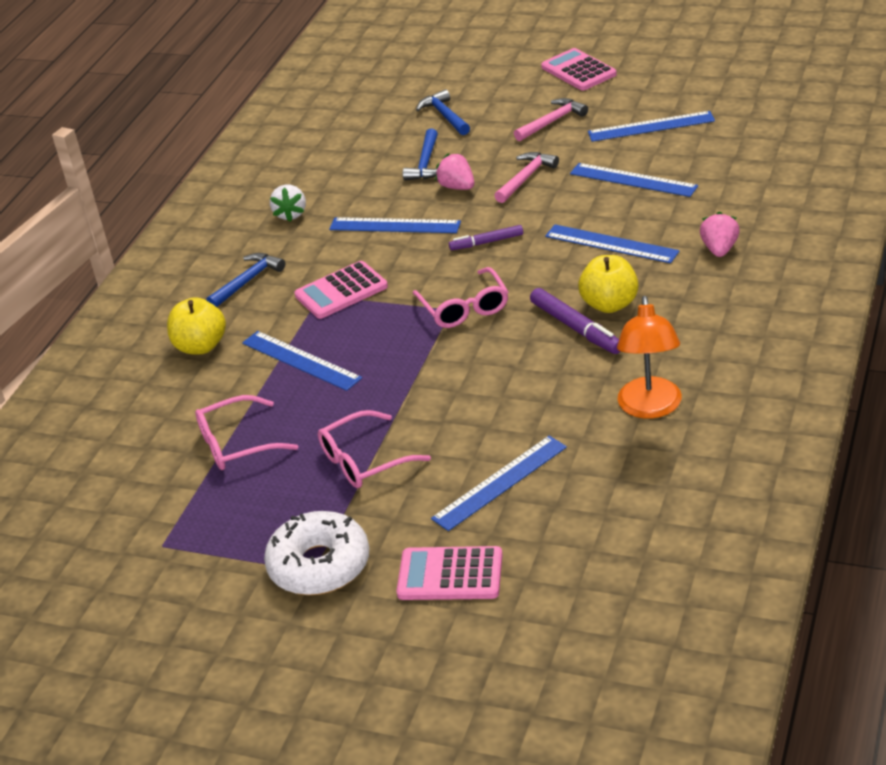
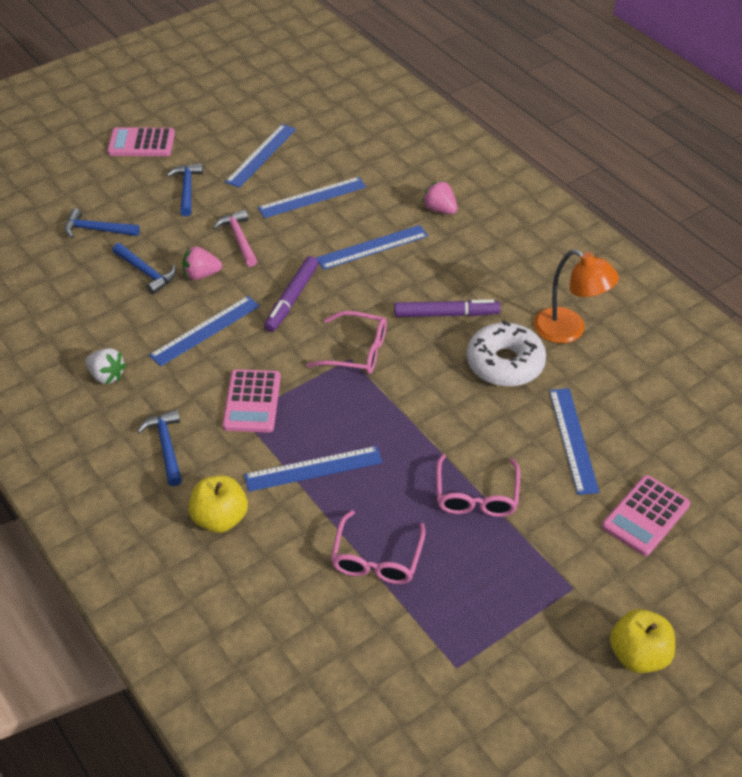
camera: 60 degrees left, 10 degrees up
(319, 565) = (571, 581): white donut -> white donut (505, 363)
(486, 242) = (292, 299): purple marker -> purple marker, size x1.54
(552, 121) = (187, 189): pink hammer -> blue hammer
(609, 304) = (439, 286): yellow apple -> yellow apple (638, 655)

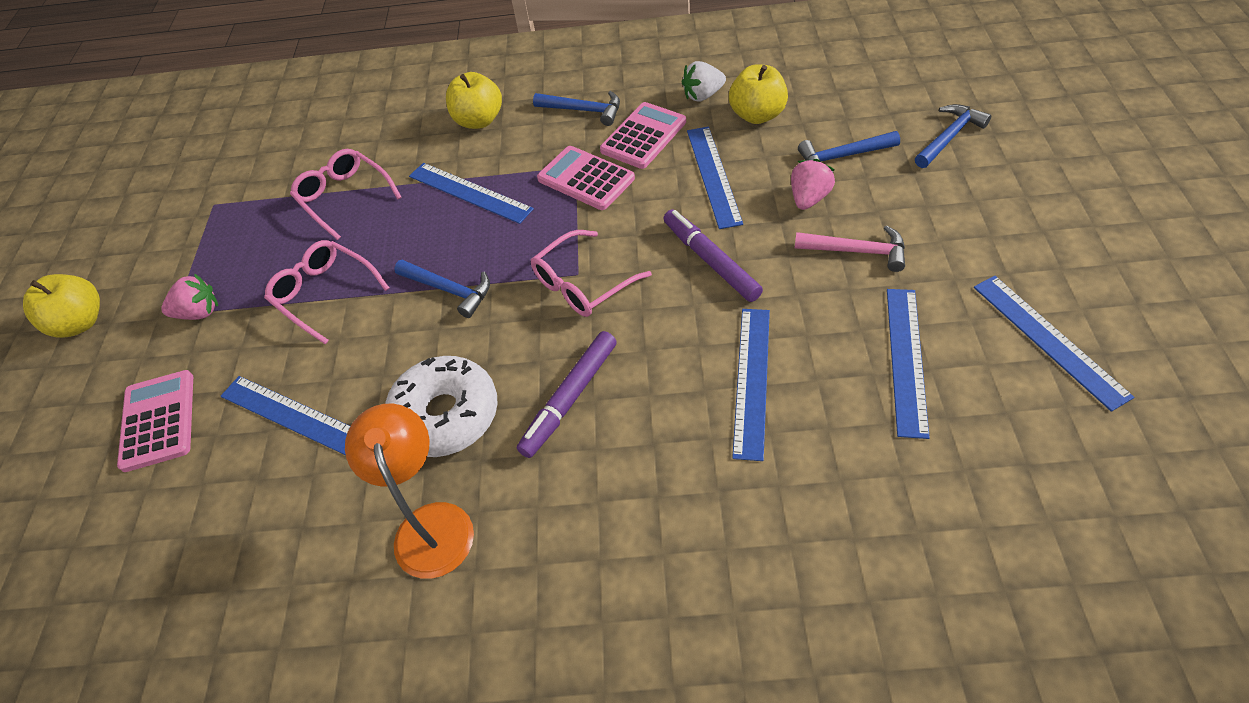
camera: 130 degrees right, 5 degrees up
(118, 333) = (757, 115): none -> yellow apple
(141, 143) = (1137, 220): pink calculator -> pink calculator (643, 136)
(187, 189) = (996, 234): blue hammer -> blue hammer (449, 290)
(313, 469) = (469, 192): blue ruler -> blue ruler turned 75 degrees counterclockwise
(439, 209) = (785, 509): pink strawberry -> pink strawberry (199, 312)
(569, 330) = (430, 524): orange lamp -> orange lamp turned 90 degrees clockwise

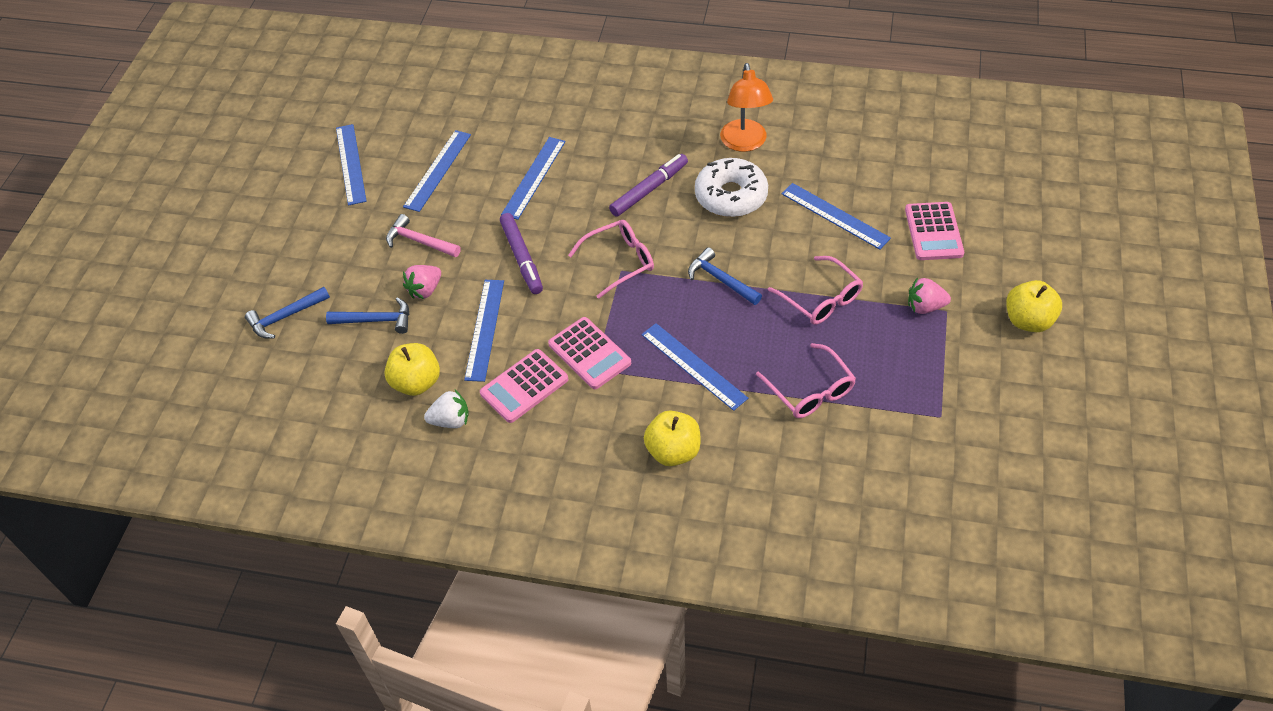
camera: 170 degrees left, 0 degrees up
(584, 110) = (567, 434): blue hammer -> none

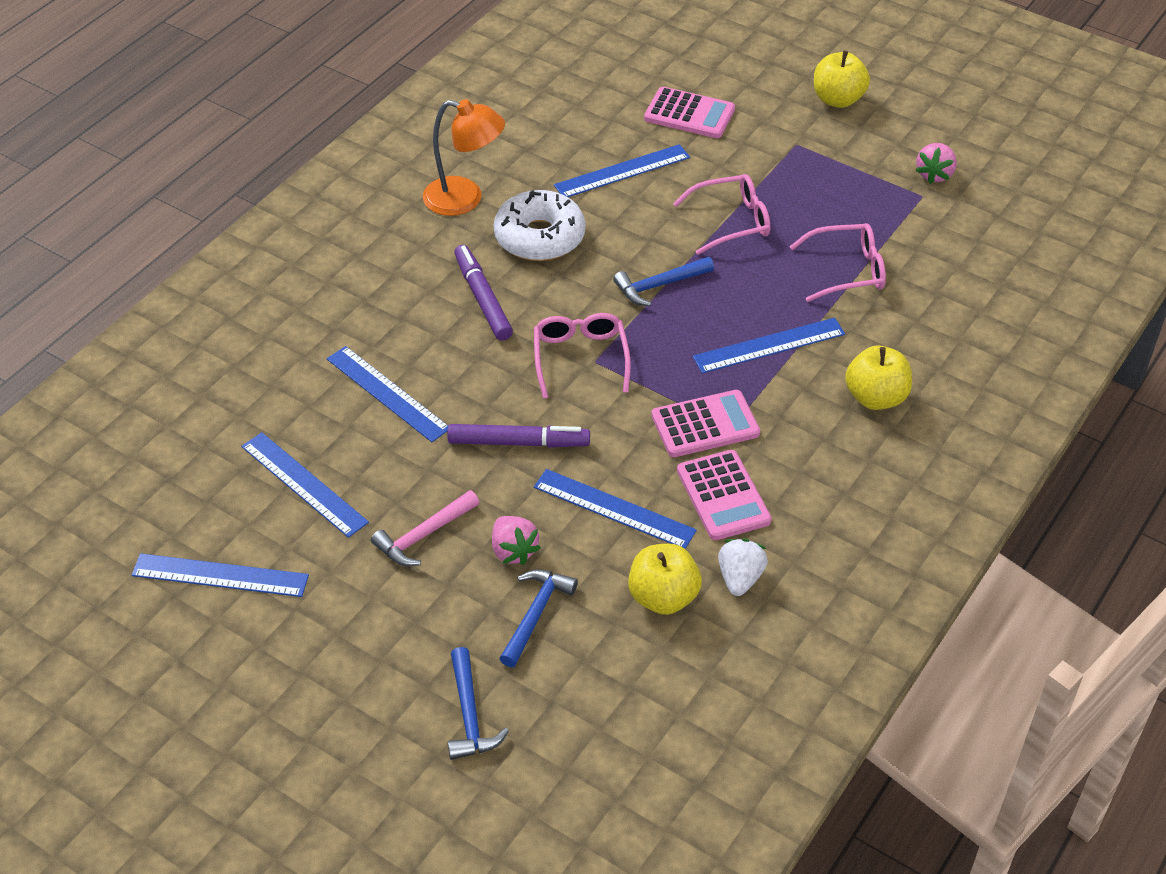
camera: 70 degrees left, 5 degrees down
(925, 307) = (783, 156): pink strawberry -> pink strawberry (934, 174)

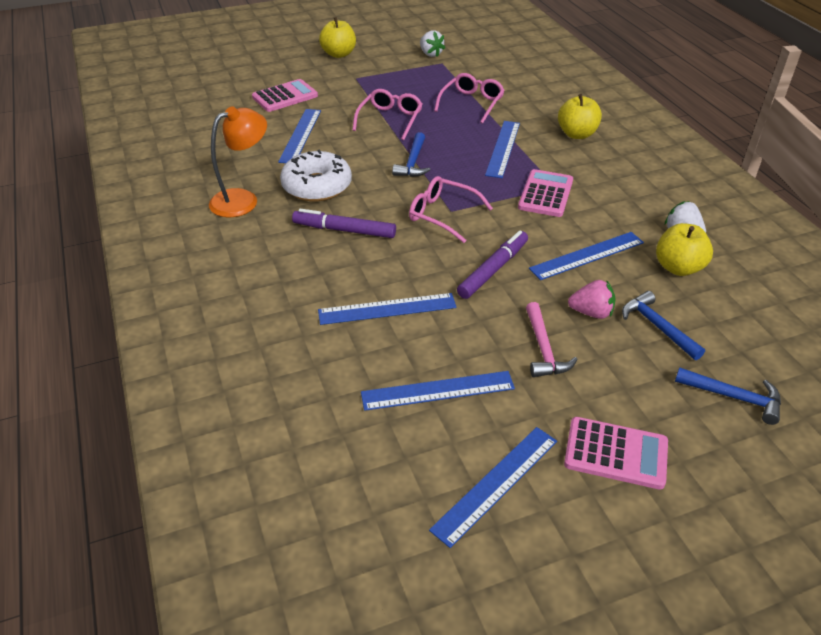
camera: 55 degrees left, 5 degrees down
(723, 496) = (610, 212): pink calculator -> pink calculator (616, 453)
(934, 174) = (430, 54): pink strawberry -> white strawberry

